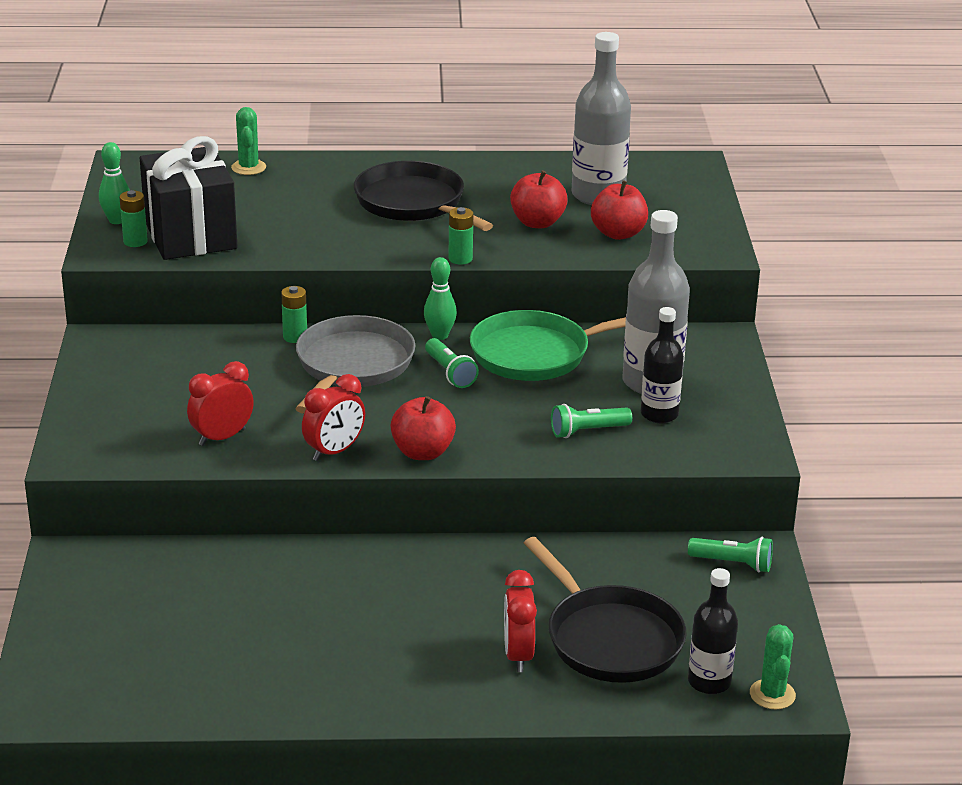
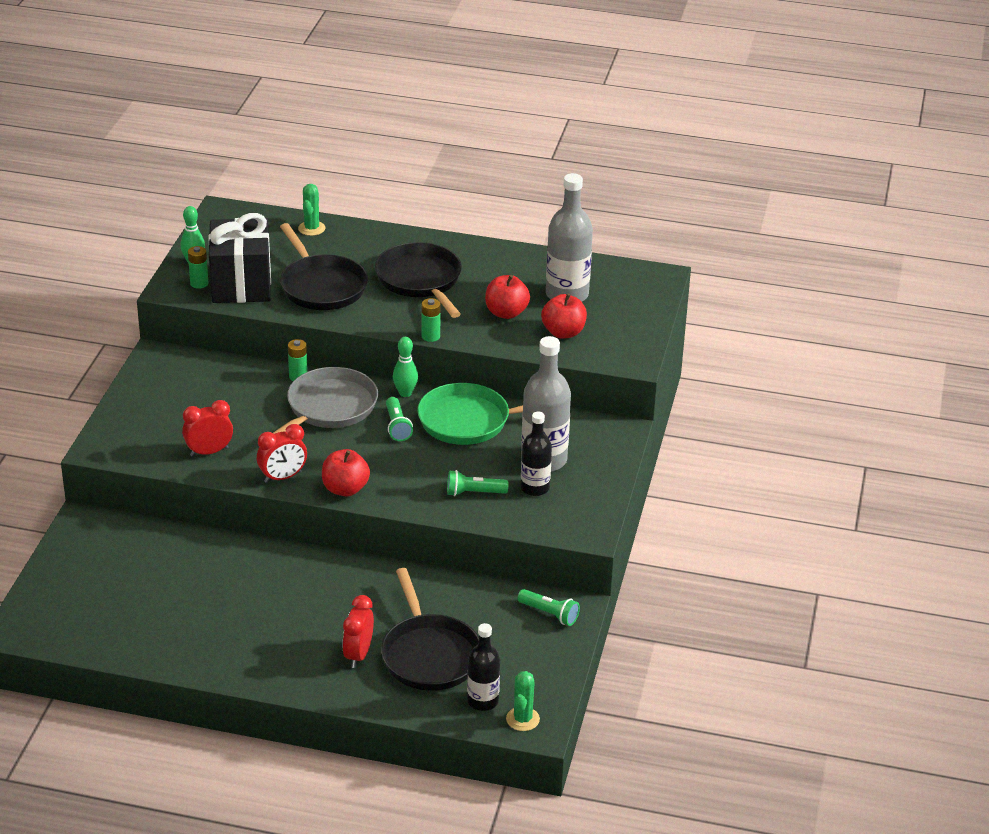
camera: 15 degrees right, 5 degrees up
(294, 225) = (321, 286): none -> black pan

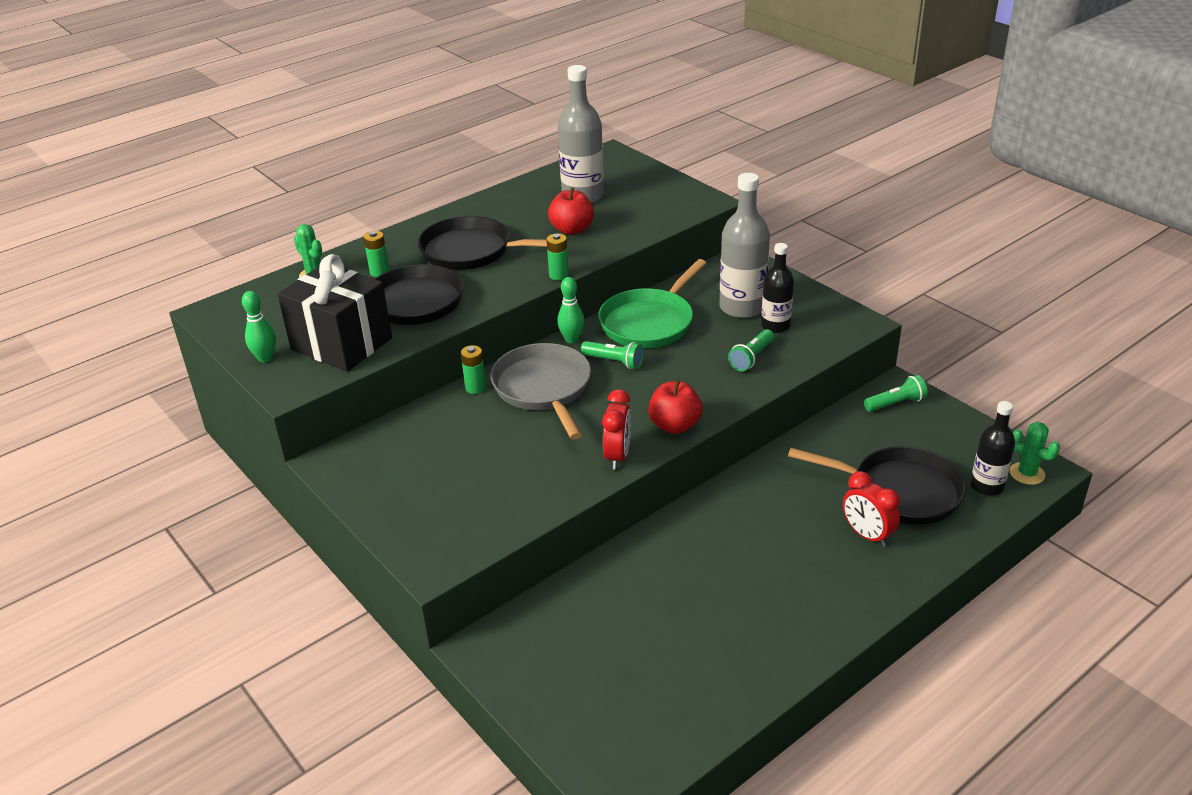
camera: 50 degrees left, 0 degrees up
(199, 283) = (304, 368): green battery -> green battery (379, 272)
(209, 452) = (526, 488): red clock -> none
(563, 332) = (631, 215): red apple -> none

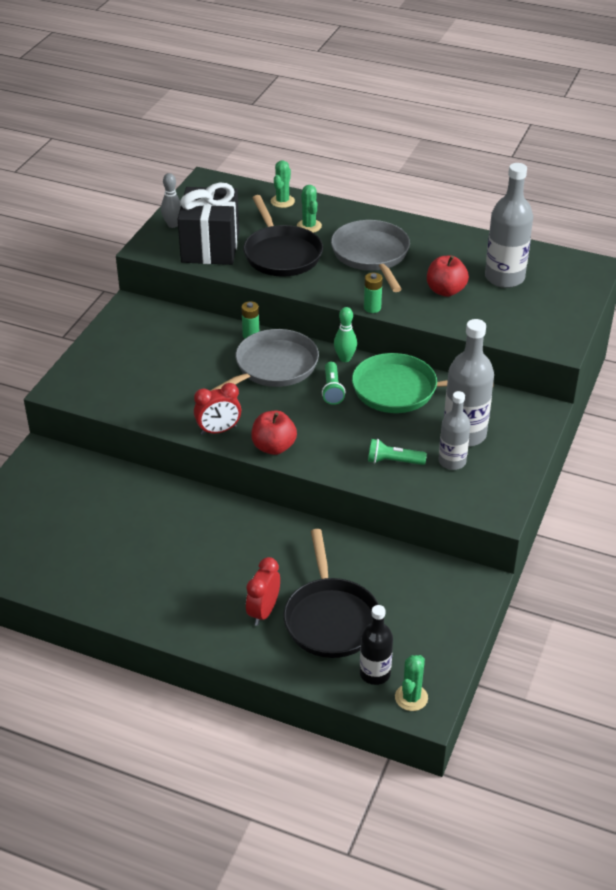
camera: 60 degrees right, 5 degrees up
(265, 358) = (173, 225): green bowling pin -> grey bowling pin
(379, 272) = (309, 226): green battery -> green cactus
(471, 251) = (371, 255): black pan -> grey pan
(775, 326) = (452, 461): black bottle -> grey bottle
(896, 403) = (452, 587): green flashlight -> none

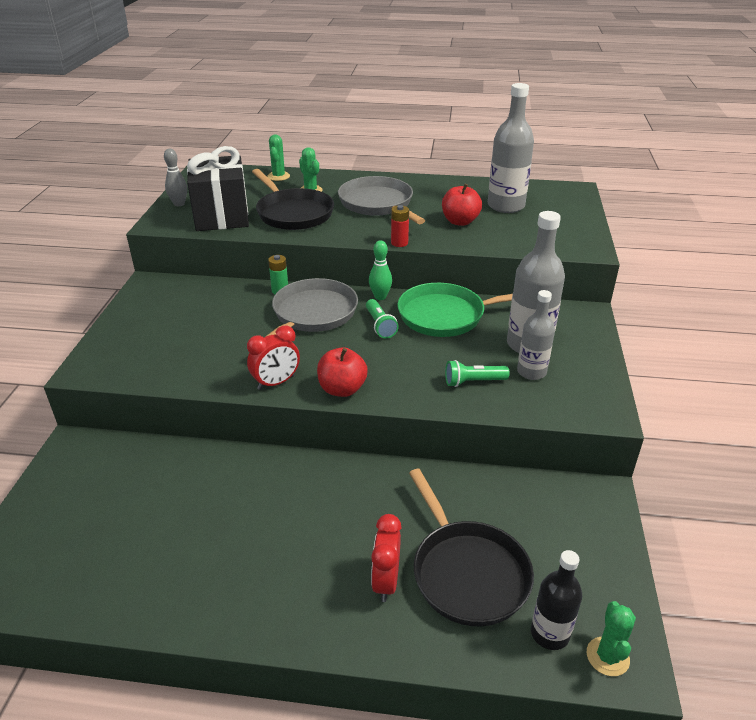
camera: 15 degrees left, 5 degrees down
(372, 308) = (399, 243): green battery -> red battery

